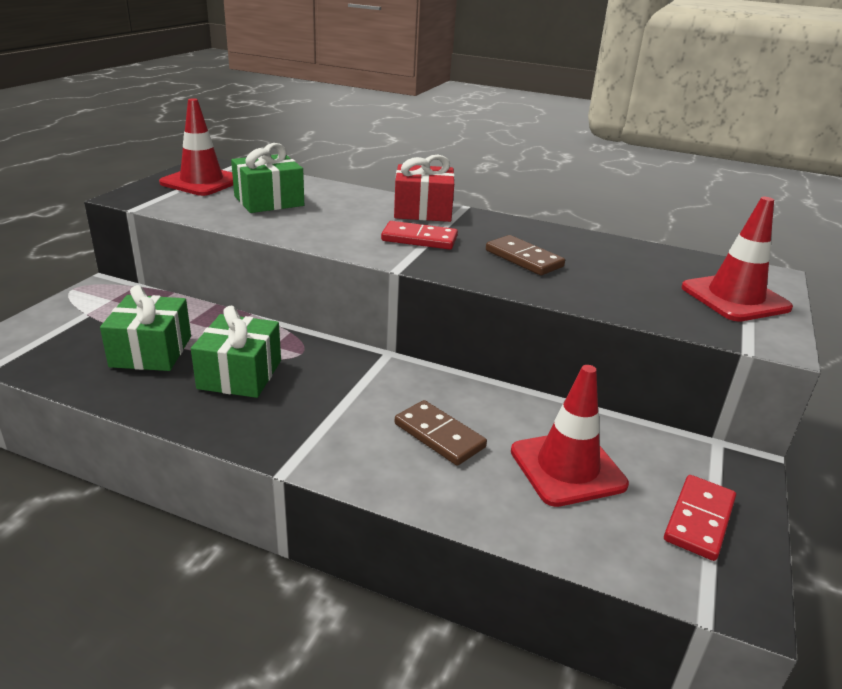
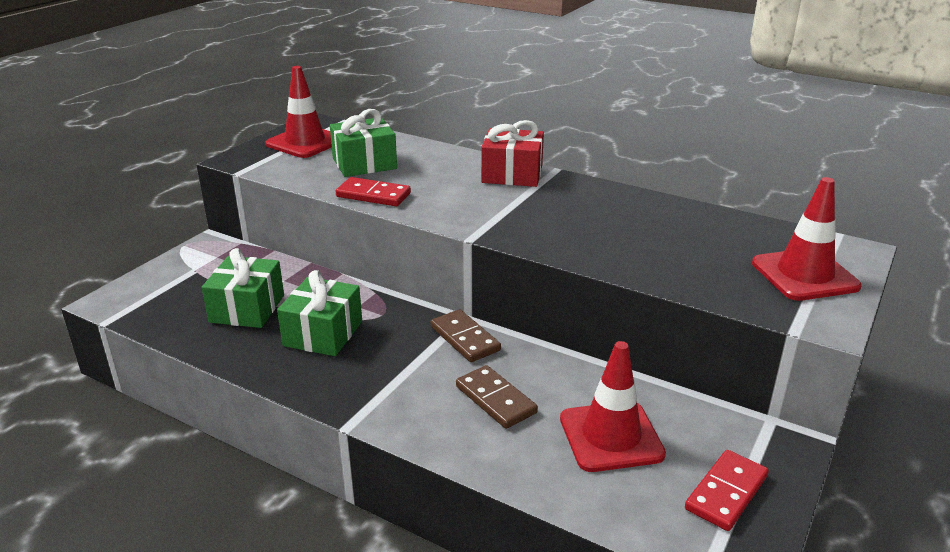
camera: 10 degrees right, 0 degrees up
(419, 239) = (500, 206): red domino -> red domino (373, 195)
(524, 258) = (599, 228): brown domino -> brown domino (465, 338)

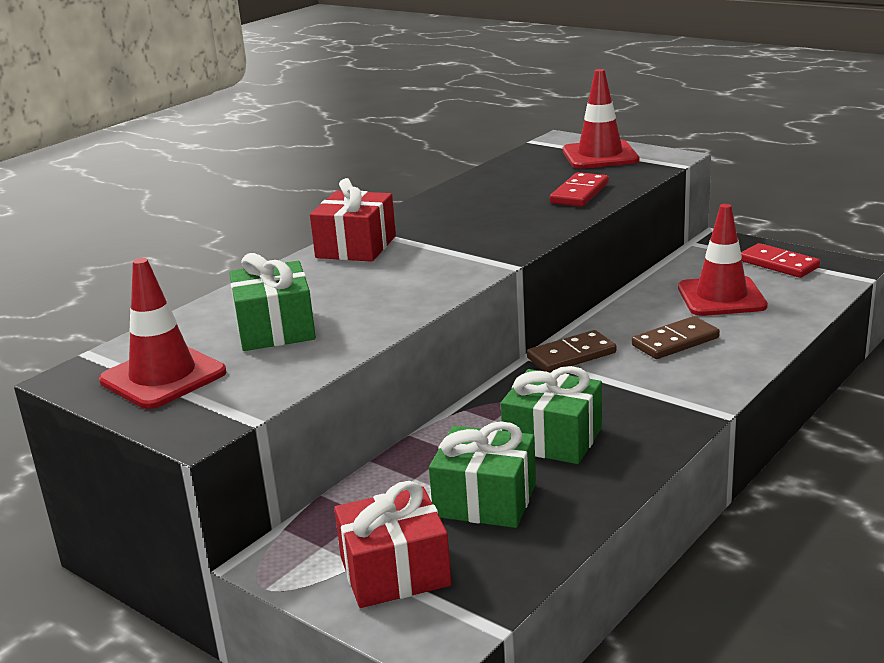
camera: 80 degrees left, 5 degrees down
(180, 282) = (395, 571): none -> red gift
(373, 195) = (382, 318): red domino -> red domino (579, 193)

